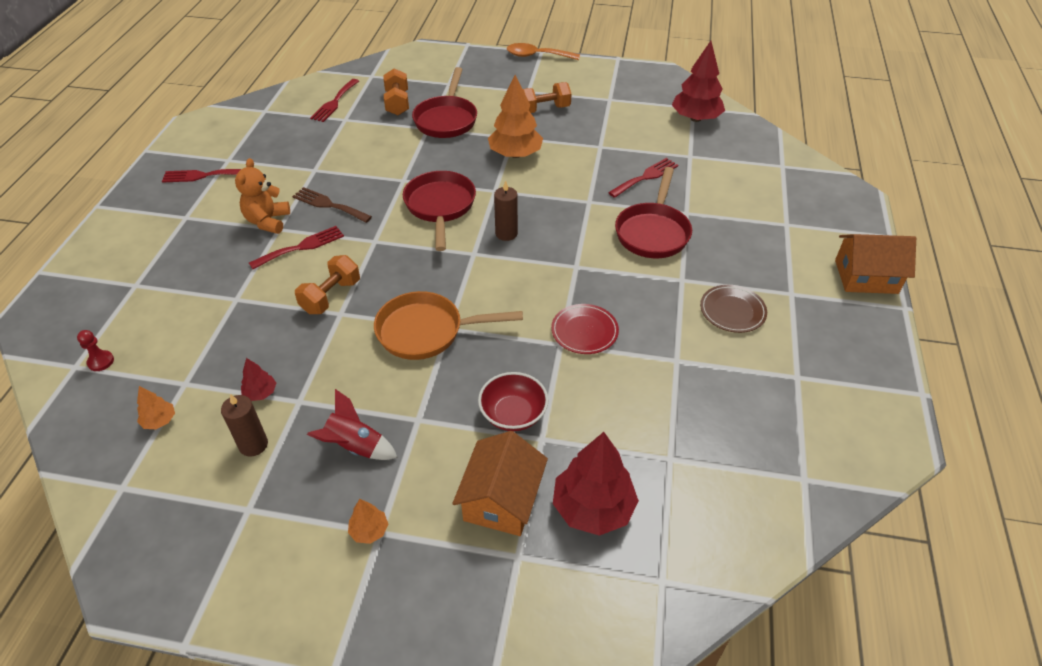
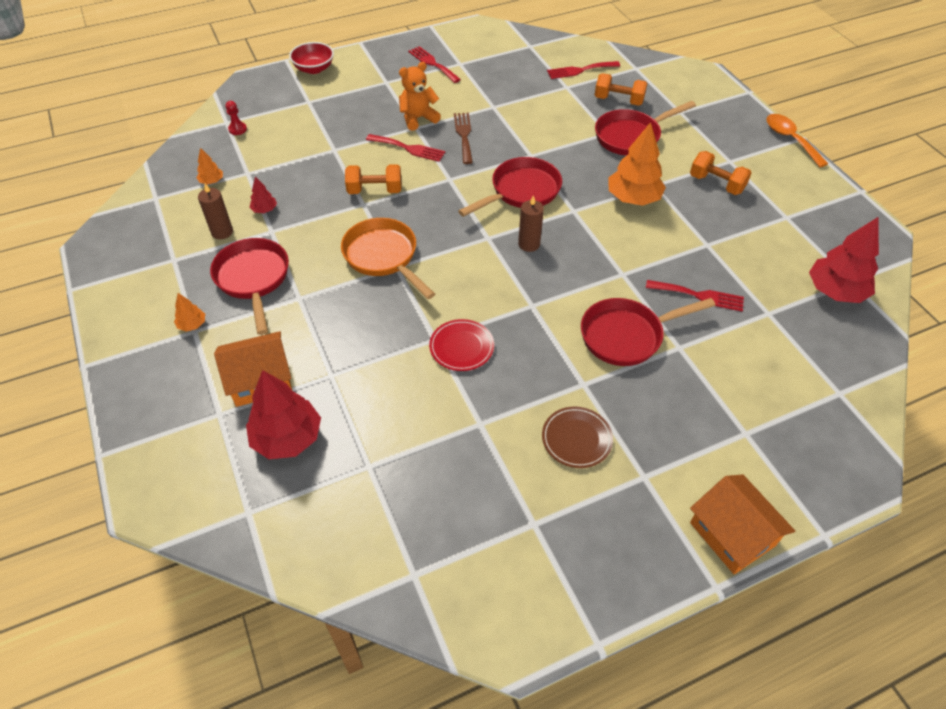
camera: 55 degrees right, 5 degrees up
(355, 446) = (253, 279): red rocket -> red pan
(397, 103) = (618, 100): orange dumbbell -> orange dumbbell turned 60 degrees clockwise
(513, 414) = (342, 347): red bowl -> red bowl (314, 69)

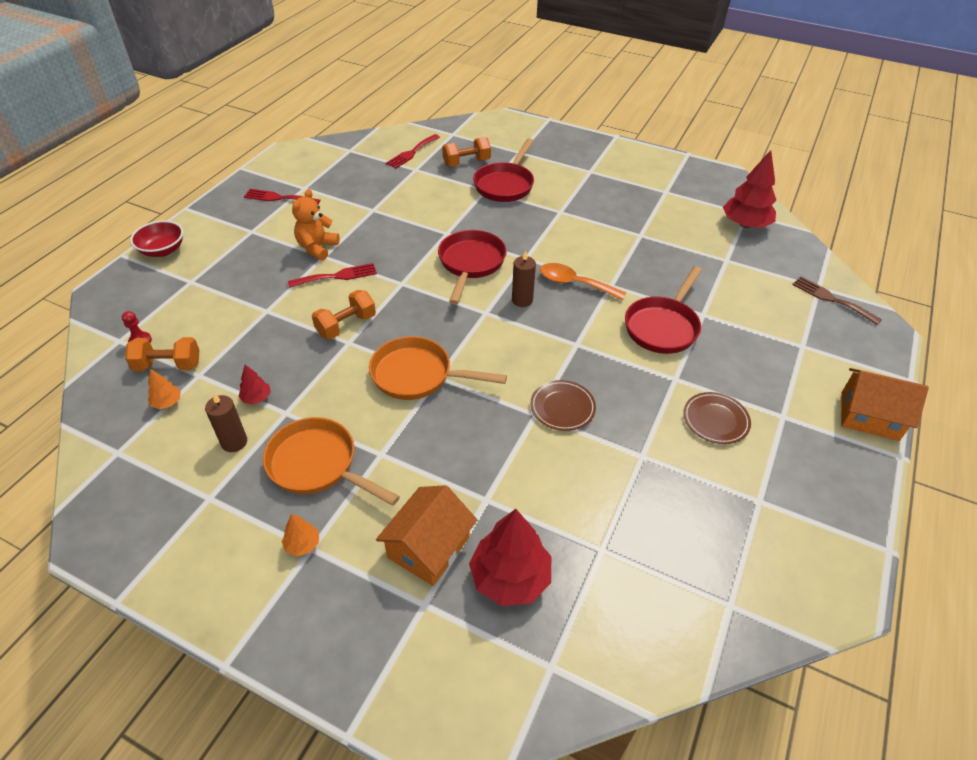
camera: 40 degrees left, 5 degrees down
(253, 279) = (318, 465): red pan -> orange pan
(461, 347) = (562, 407): red plate -> brown plate
(464, 135) = (374, 243): brown fork -> brown fork (831, 299)
(633, 198) = (557, 228): orange tree -> none
(699, 296) = (675, 272): red fork -> none
(716, 184) = (599, 191): orange dumbbell -> orange dumbbell (168, 365)
(790, 139) = (610, 139): orange spoon -> orange spoon (574, 283)

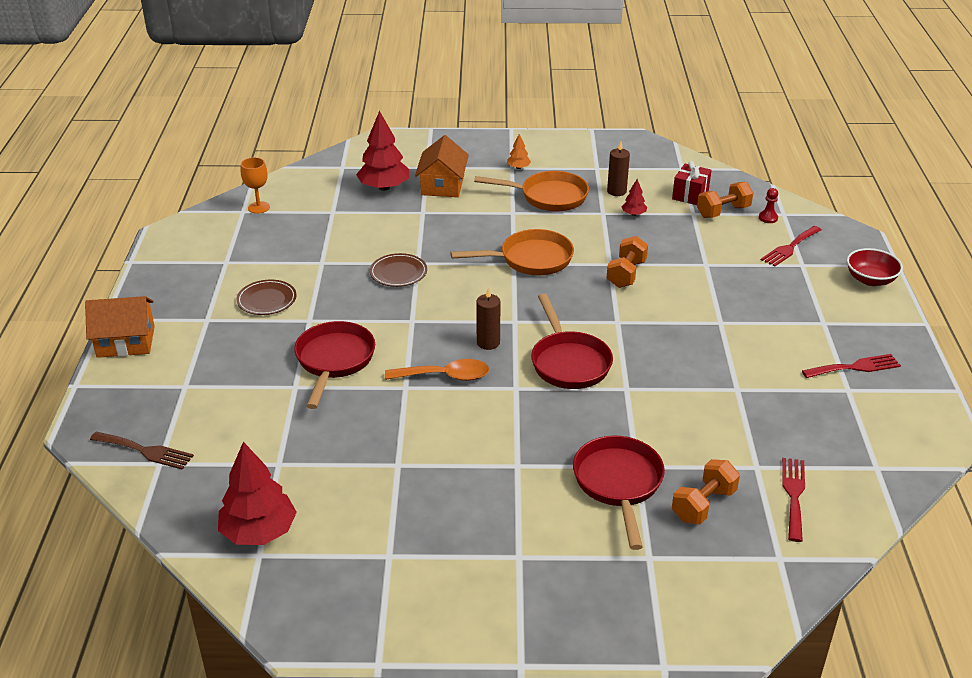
camera: 155 degrees right, 10 degrees down
(167, 402) = (690, 195): orange tree -> red gift
(317, 248) = (737, 328): orange teddy bear -> none
(337, 276) = (684, 309): red fork -> red fork (790, 248)
(705, 604) = (258, 207): none -> orange goblet

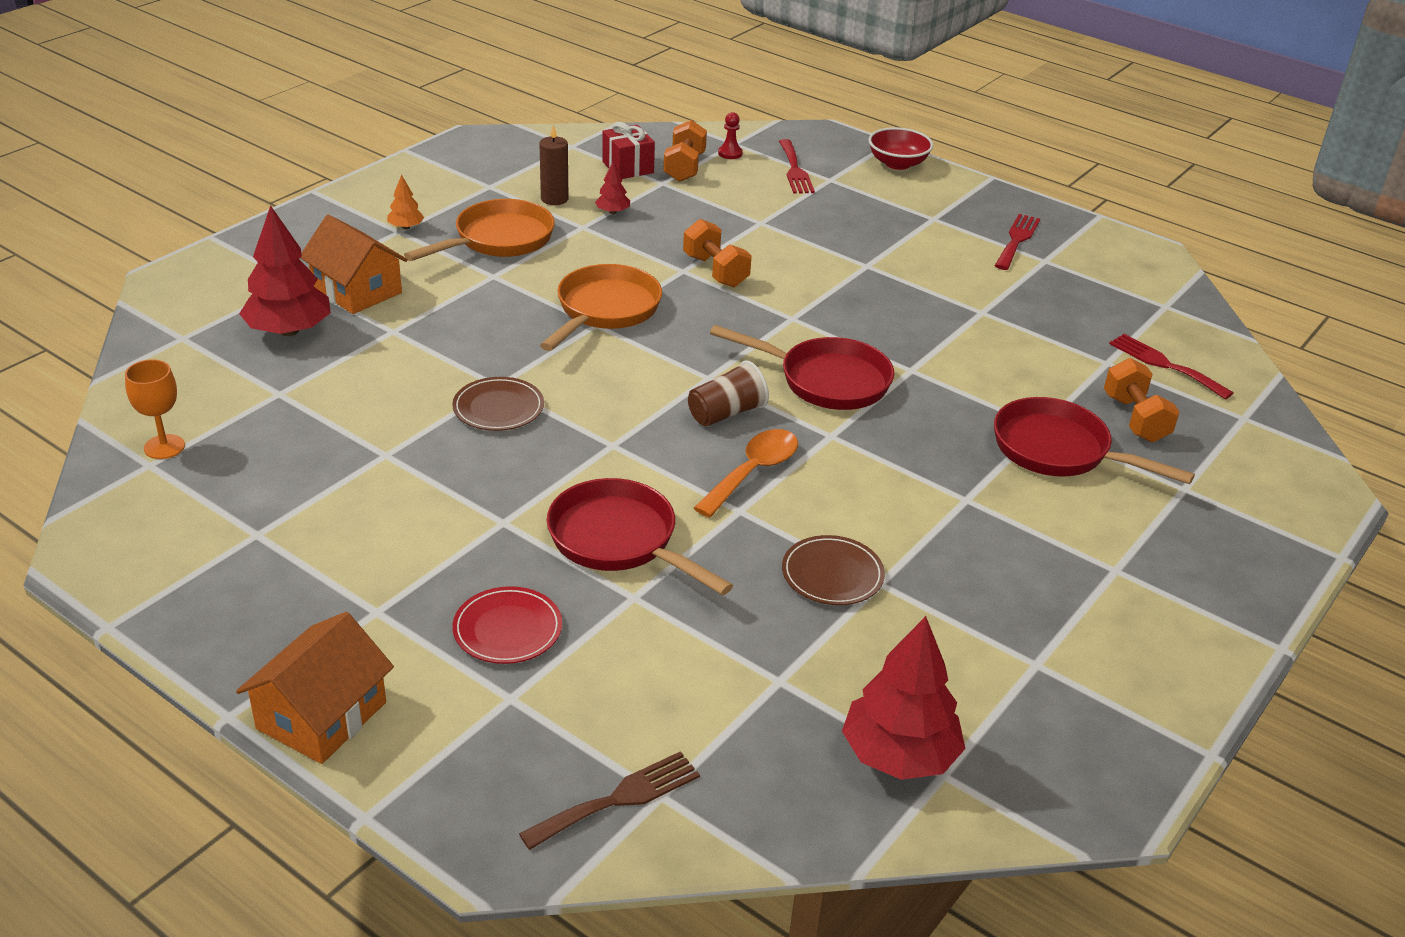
camera: 55 degrees left, 0 degrees up
(231, 361) = (507, 629): none -> red plate
(267, 300) = (406, 537): brown plate -> brown plate (832, 574)
(488, 343) = (726, 413): brown candle -> brown cup

